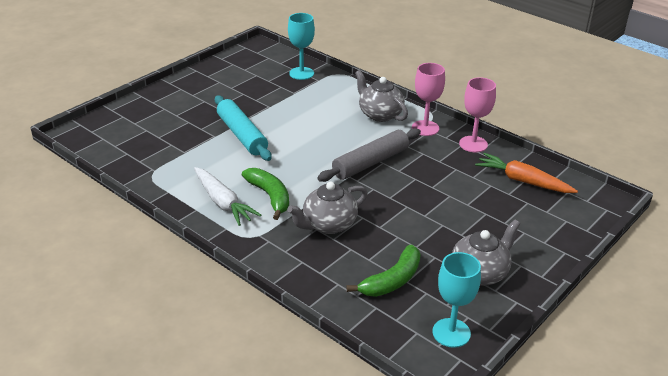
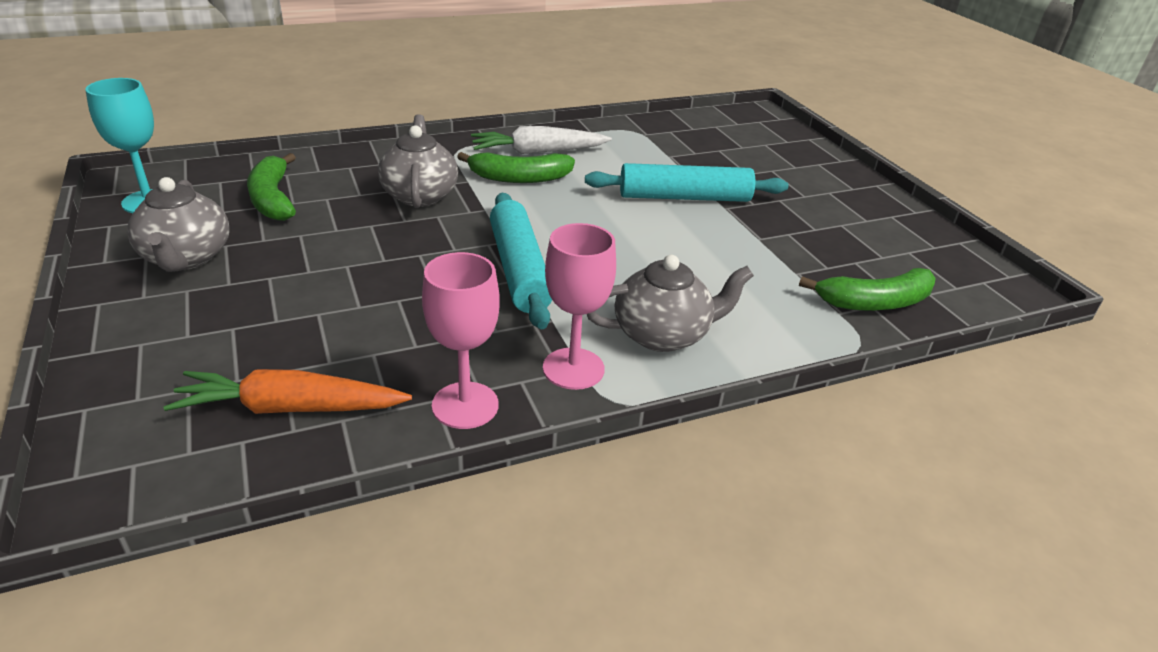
camera: 115 degrees right, 0 degrees up
(301, 73) = (874, 302): turquoise goblet -> green banana
(370, 163) = (519, 269): grey rolling pin -> turquoise rolling pin
(523, 181) = (290, 408): orange carrot -> orange carrot turned 150 degrees counterclockwise

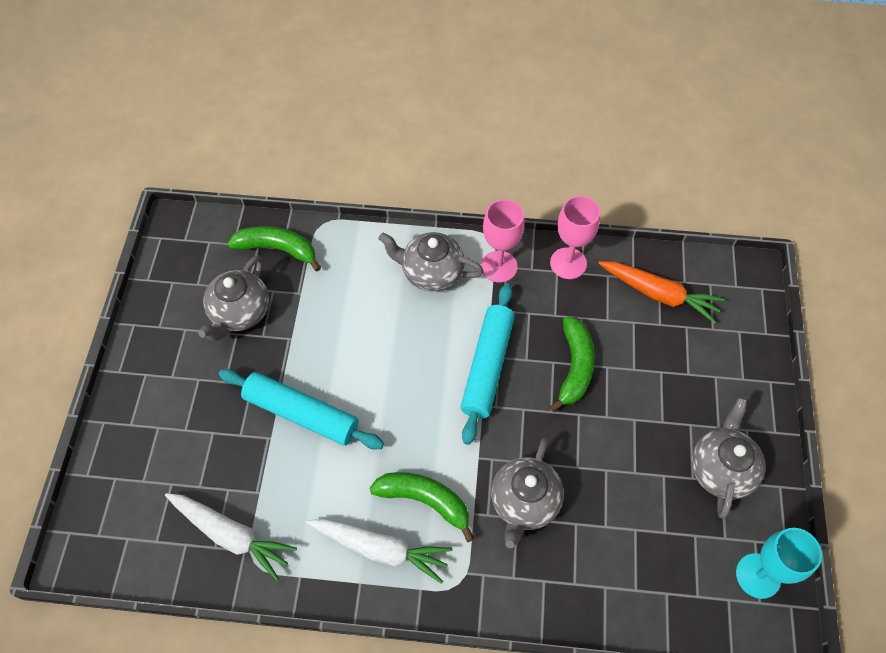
camera: 150 degrees left, 25 degrees up
(273, 199) = (651, 542): green banana -> green banana (574, 367)
(664, 137) = (231, 535): none -> white carrot
(834, 243) = (240, 313): none -> grey teapot

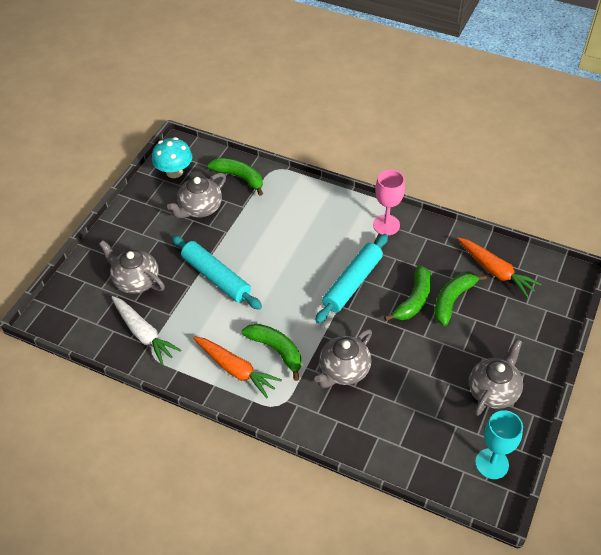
camera: 20 degrees right, 10 degrees down
(183, 265) = (174, 172): none -> turquoise mushroom
(381, 549) = (235, 369): white carrot -> orange carrot
(431, 272) = (337, 217): grey teapot -> grey teapot (136, 281)
(568, 263) = (437, 235): pink goblet -> none
(623, 353) = (452, 300): none -> green banana

